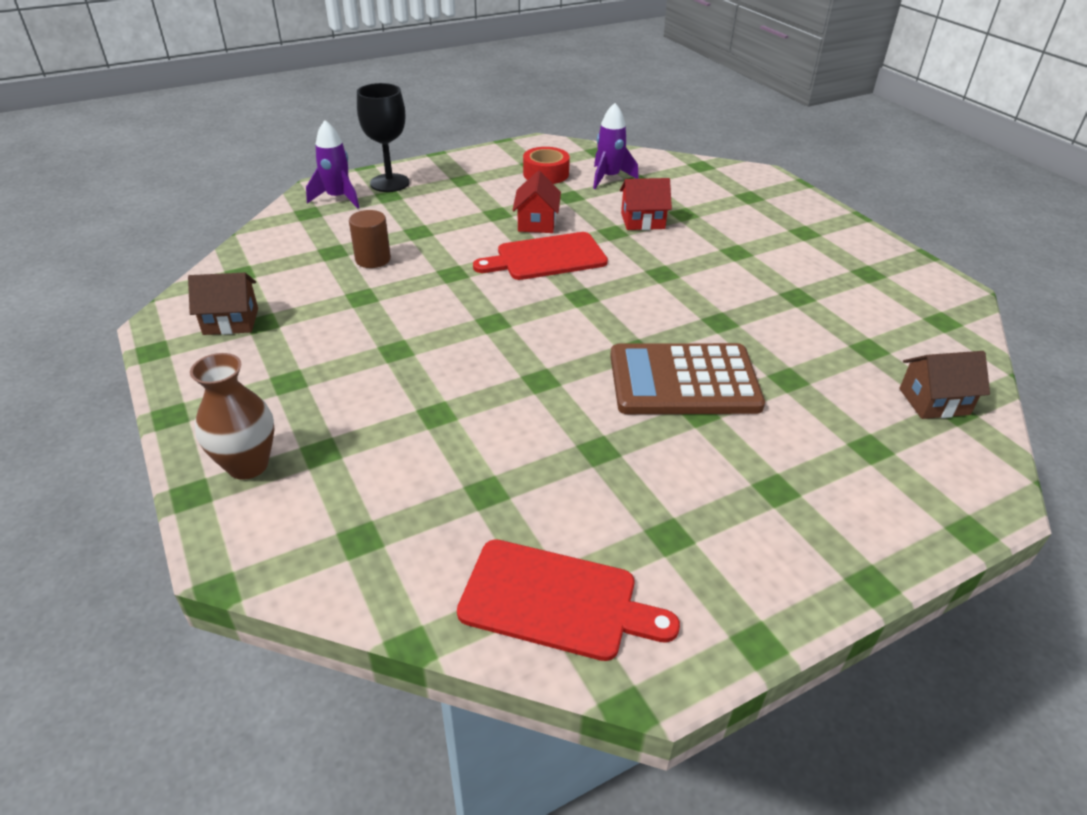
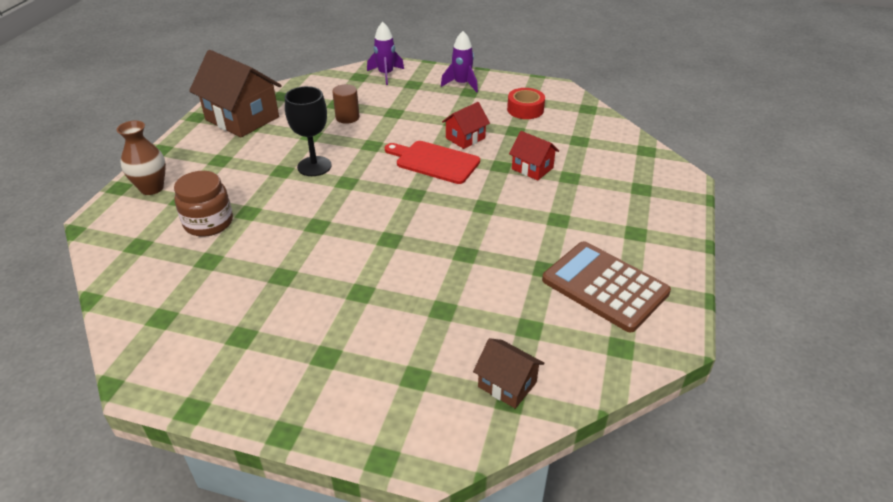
camera: 45 degrees right, 0 degrees up
(231, 321) = (242, 118): brown house -> brown house, size x1.92
(389, 183) = (426, 77): black goblet -> black goblet (314, 166)
(408, 454) = (208, 223): none -> brown jar
(556, 601) = (155, 325): red cutting board -> none
(609, 178) = (562, 130): purple rocket -> purple rocket (462, 84)
(683, 381) = (383, 272): brown calculator -> brown calculator (605, 286)

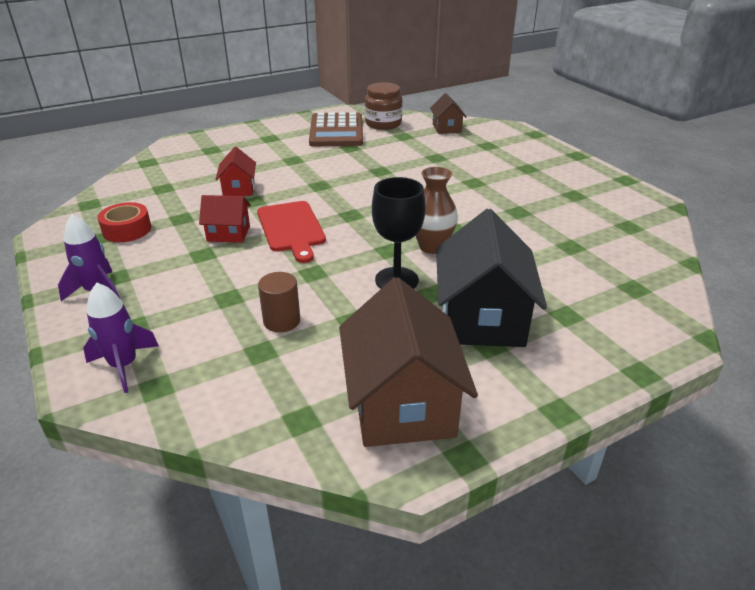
camera: 135 degrees left, 5 degrees down
(152, 188) = (596, 349): brown vase -> brown vase (432, 247)
(208, 223) = (551, 276): brown jar -> brown jar (383, 124)
(236, 171) = (482, 318): none -> black house

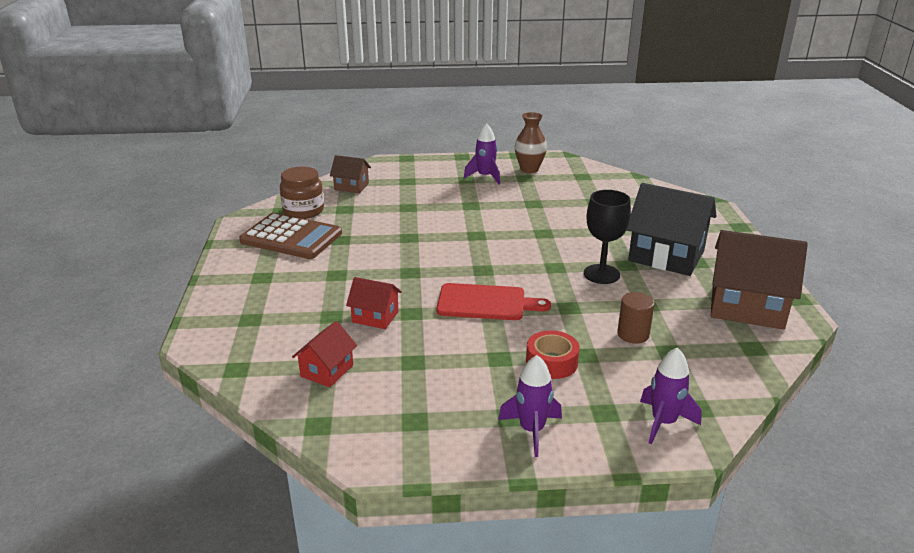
camera: 65 degrees left, 5 degrees down
(127, 230) = (411, 401): red tape -> red tape (551, 362)
(228, 233) = (469, 338): red house -> red house (327, 371)
(432, 247) = (562, 249): brown vase -> brown vase (529, 169)
(546, 175) = (485, 177): none -> purple rocket

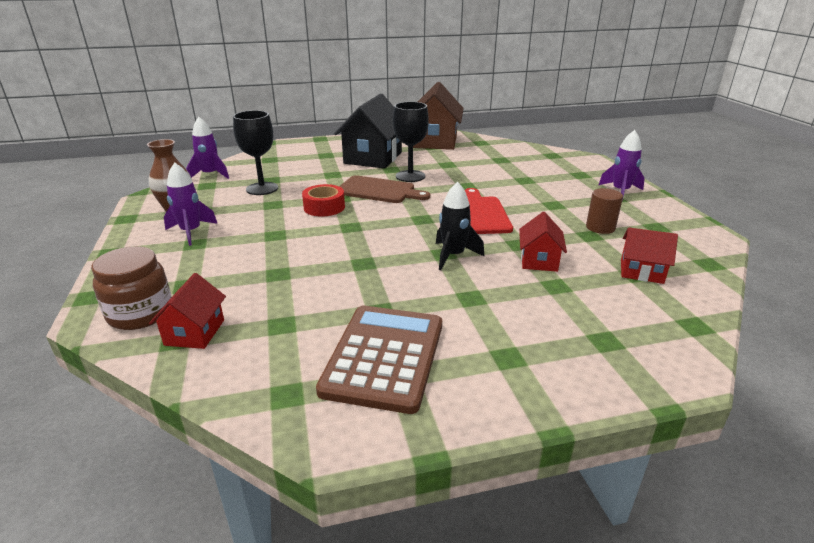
camera: 100 degrees left, 0 degrees up
(303, 211) = (288, 365): brown jar -> brown jar (140, 313)
(351, 186) = (195, 332): brown house -> red house
(403, 276) = (453, 256): none -> black rocket
(551, 362) = (543, 188): red tape -> red tape (324, 207)
(559, 253) = (379, 190): none -> brown cutting board
(571, 198) = (262, 189): none -> black goblet
(633, 334) = (489, 168): brown cylinder -> brown cylinder (600, 227)
(663, 422) = (574, 162): purple rocket -> purple rocket (210, 175)

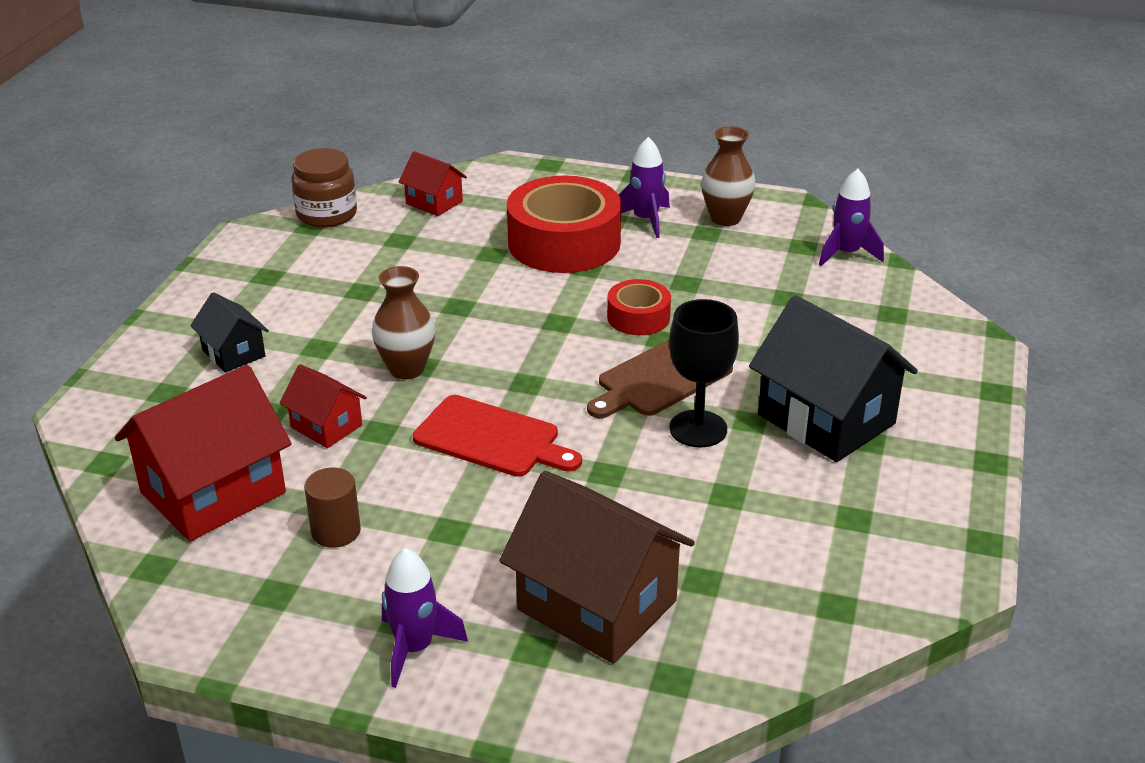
camera: 120 degrees right, 5 degrees up
(140, 313) = (492, 183): brown jar -> brown jar (327, 214)
(243, 251) = (564, 243): none -> red tape
(262, 189) = (752, 284): black goblet -> none
(384, 357) = (297, 274): brown calculator -> none
(435, 141) = (885, 536): brown house -> brown house (597, 605)
(453, 256) = (407, 369): black rocket -> brown vase
(524, 333) = (233, 353): none -> black house
(641, 271) = (213, 493): red house -> red house, size x1.92

